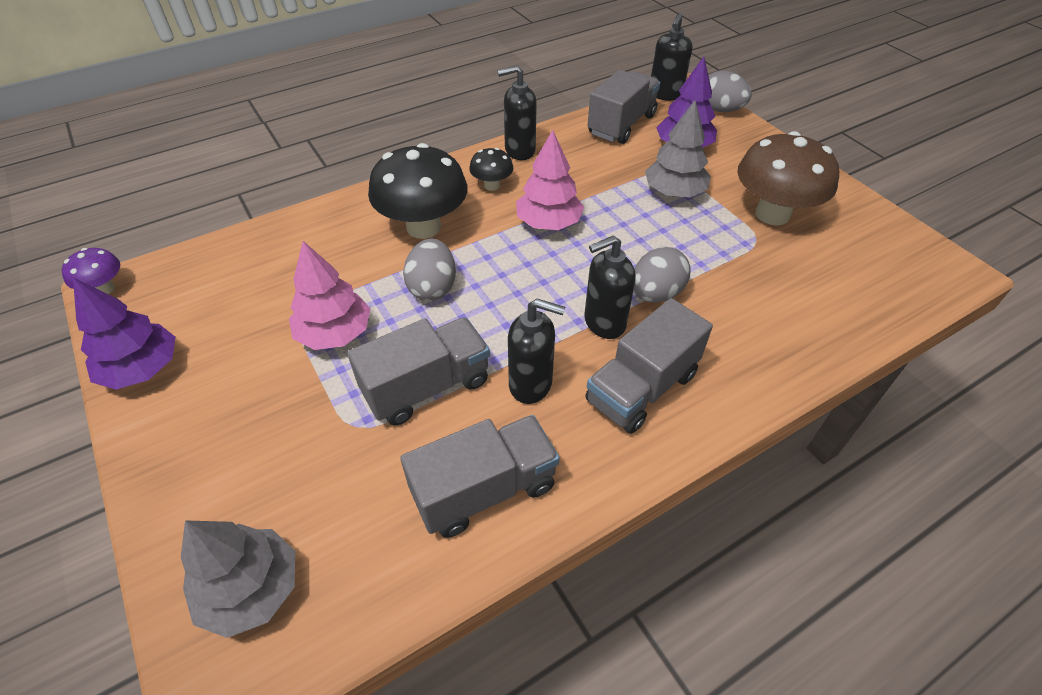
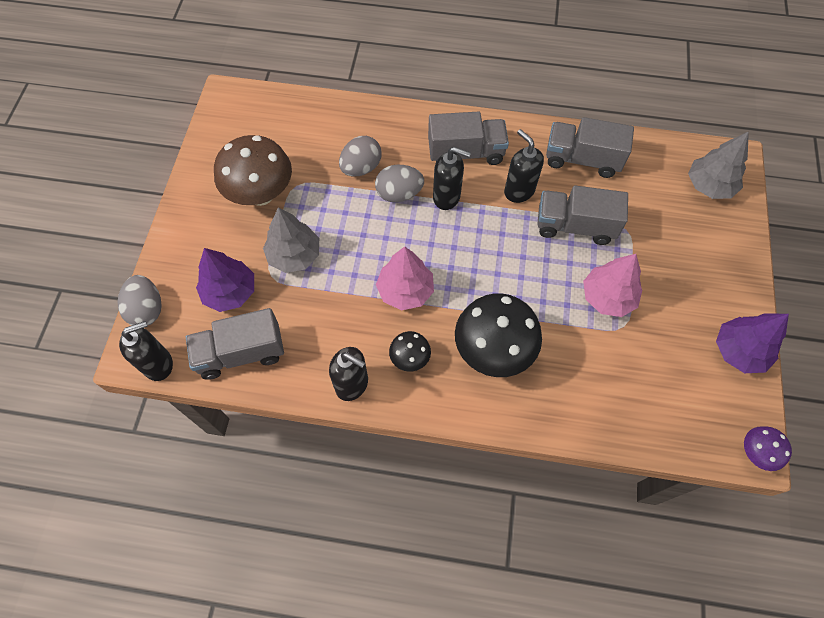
camera: 140 degrees left, 15 degrees up
(432, 287) = (525, 290): grey egg -> grey egg (361, 168)

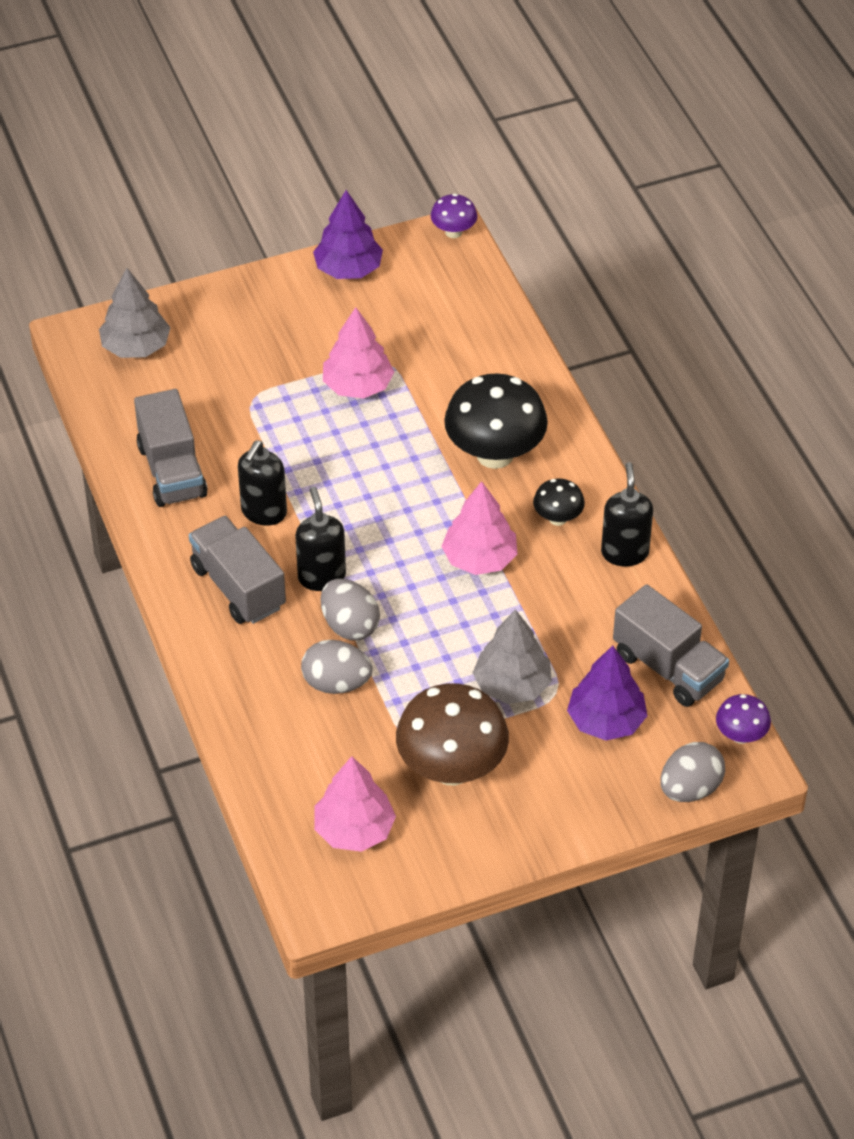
camera: 120 degrees left, 15 degrees down
(158, 364) = (741, 735): black soap dispenser -> purple mushroom
(258, 131) = (354, 830): none -> pink tree
(575, 226) = (280, 444): grey truck -> none

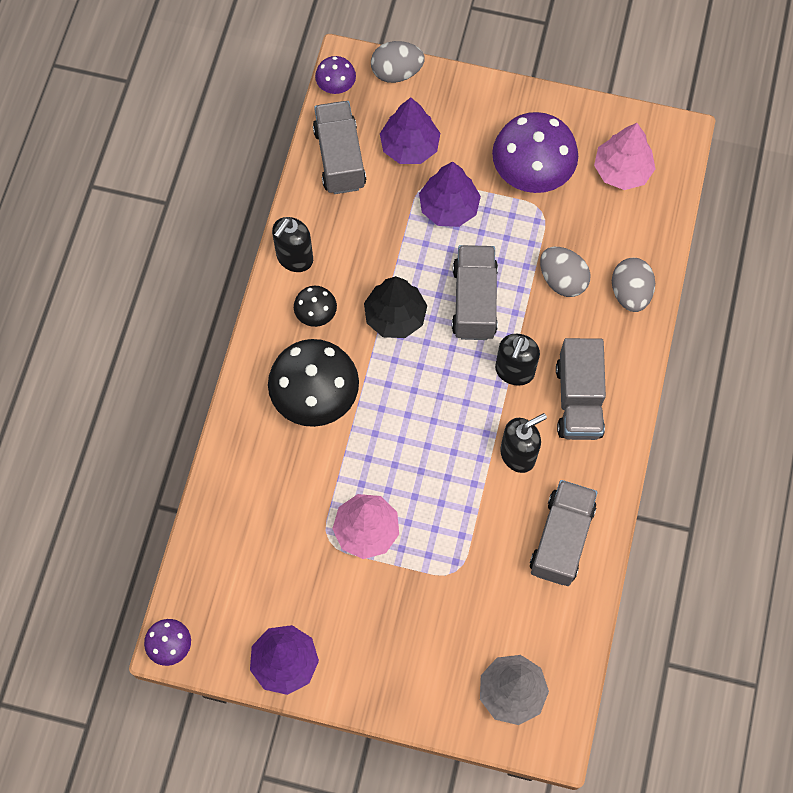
camera: 145 degrees left, 20 degrees up
(350, 625) = (522, 319): grey egg -> grey egg (630, 293)
(412, 614) = (474, 301): none -> grey truck
(451, 768) = (531, 174): brown mushroom -> purple mushroom
(480, 559) = (395, 316): pink tree -> black tree
(512, 685) = (449, 207): grey tree -> purple tree

